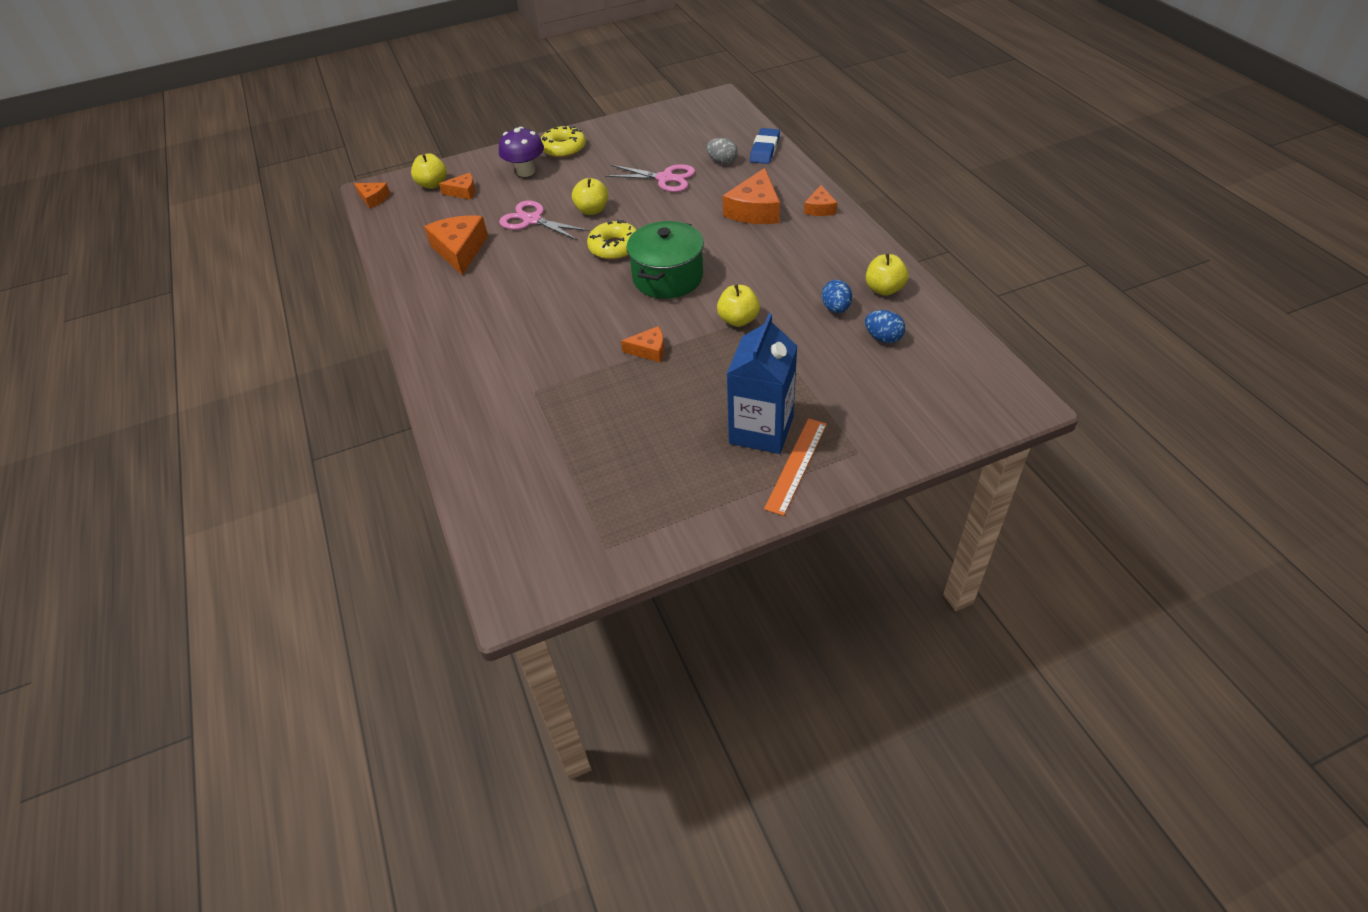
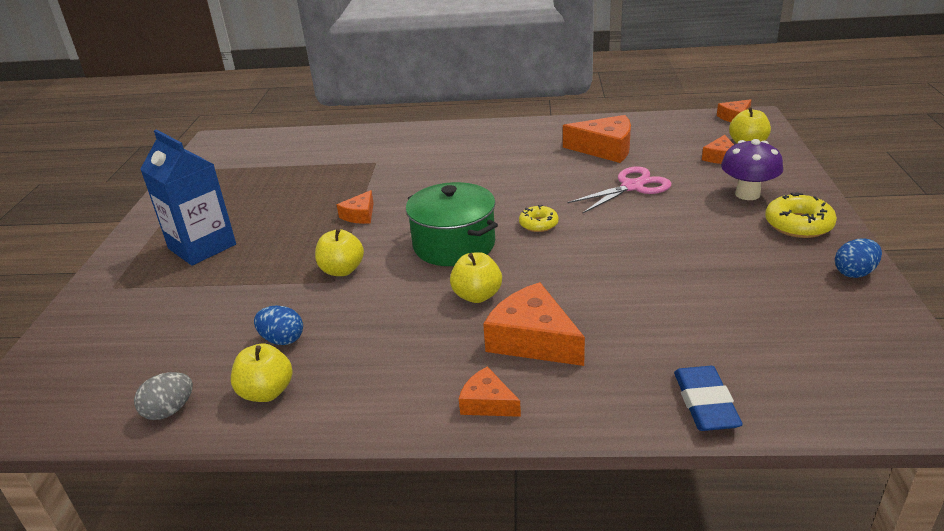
camera: 115 degrees right, 15 degrees down
(592, 210) = (626, 222): yellow apple -> yellow apple (477, 296)
(614, 247) = (538, 224): yellow donut -> yellow donut, size x0.63
(665, 178) = (669, 285): pink scissors -> none
(722, 162) = (688, 346): grey egg -> grey egg (169, 411)
(765, 149) = (705, 403): blue eraser -> blue eraser turned 45 degrees clockwise
(796, 465) = (148, 253): orange ruler -> none
(883, 338) = (201, 356): blue egg -> blue egg (854, 273)

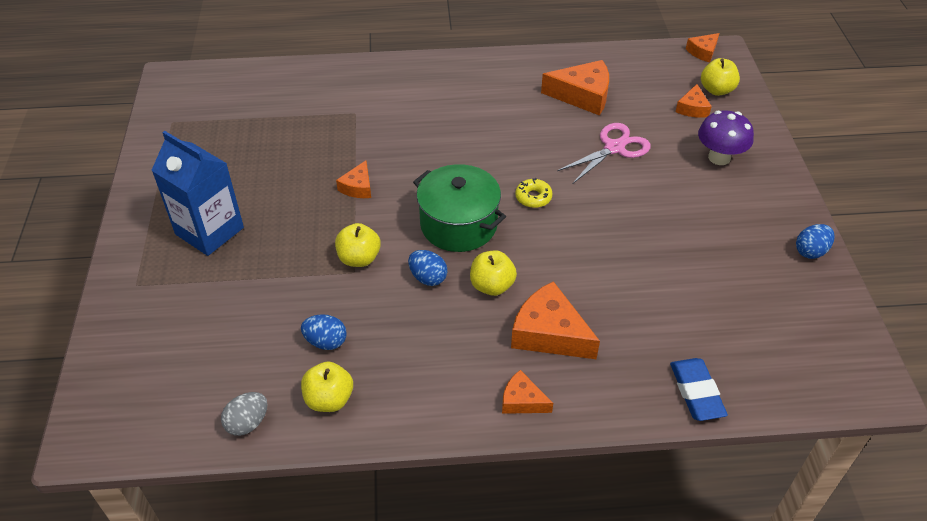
camera: 10 degrees left, 15 degrees up
(409, 287) = (428, 278): none -> blue egg
(798, 225) = (764, 196): yellow donut -> none

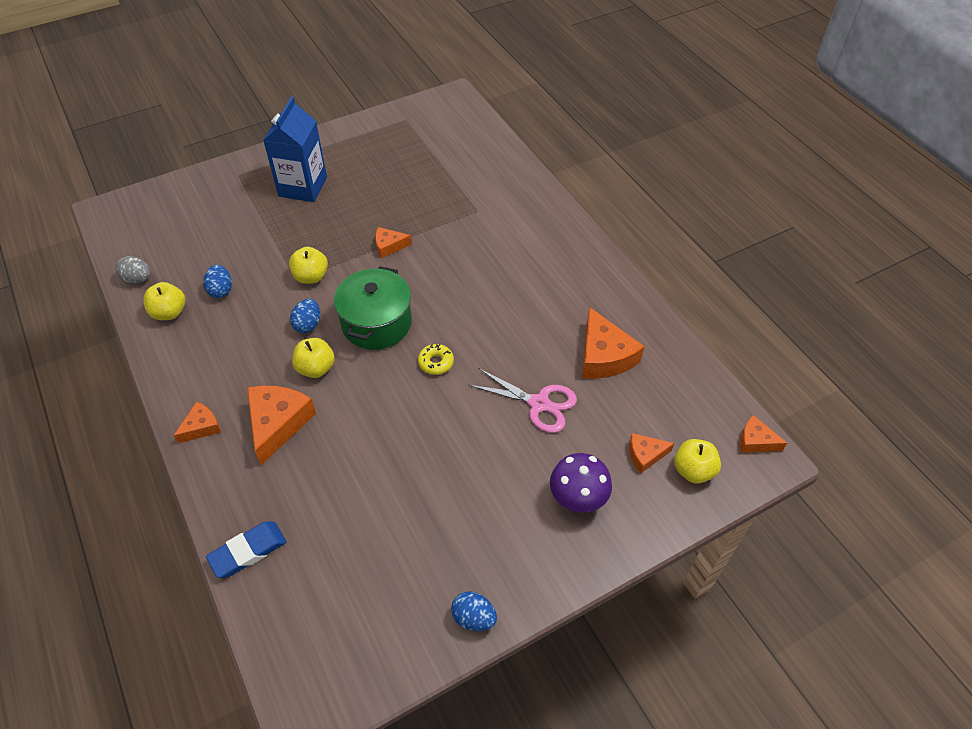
camera: 65 degrees right, 5 degrees up
(522, 400) = (201, 427): orange cheese -> orange cheese turned 45 degrees clockwise

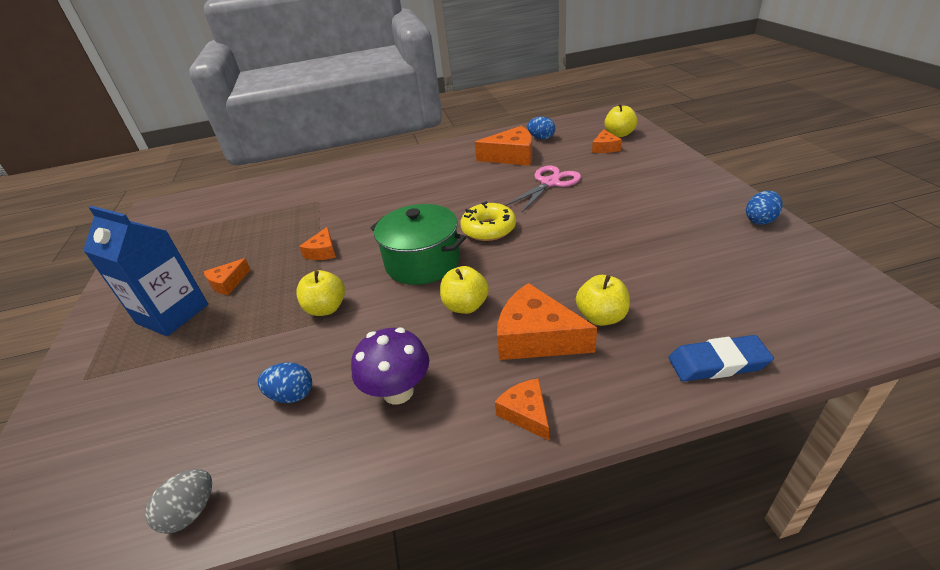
camera: 70 degrees left, 15 degrees down
(169, 312) = (296, 460): yellow apple -> yellow apple (601, 317)
(248, 551) = (717, 363): blue eraser -> blue eraser turned 75 degrees counterclockwise
(308, 325) = (398, 311): blue egg -> blue egg (541, 138)
(436, 362) = (488, 229): yellow donut -> yellow donut, size x1.58
(577, 499) = (642, 173): purple mushroom -> purple mushroom (398, 392)
(755, 441) = (598, 116): orange cheese -> orange cheese (228, 283)

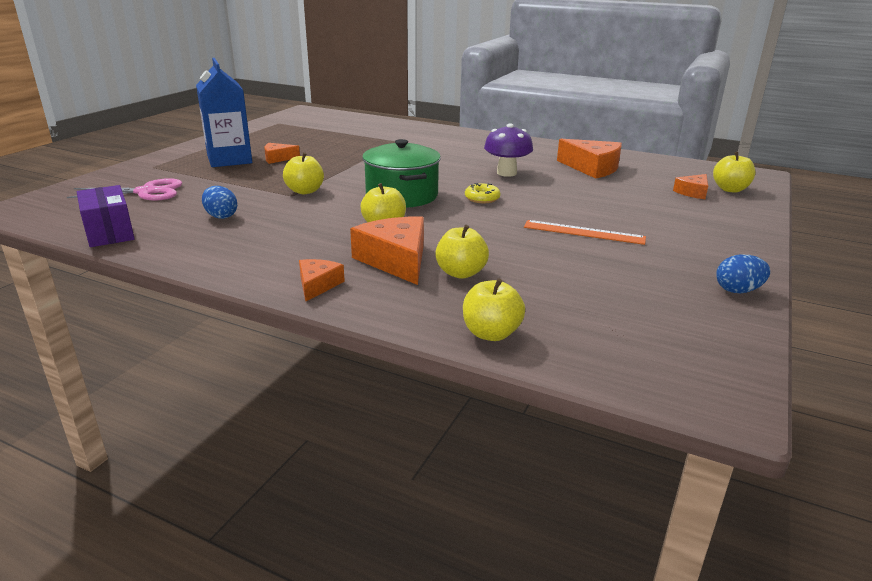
camera: 35 degrees right, 10 degrees down
(191, 512) = (109, 232): grey egg -> purple box
(323, 251) = (353, 166): orange cheese -> none
(398, 392) = (271, 241): purple mushroom -> purple mushroom (506, 173)
(488, 229) = (482, 198): yellow donut -> yellow donut, size x0.63
(541, 138) = (645, 166): blue egg -> none
(550, 183) = (588, 194): pink scissors -> pink scissors (146, 192)
(606, 222) = (583, 232): none -> orange ruler
(717, 363) = (491, 333): blue eraser -> yellow apple

